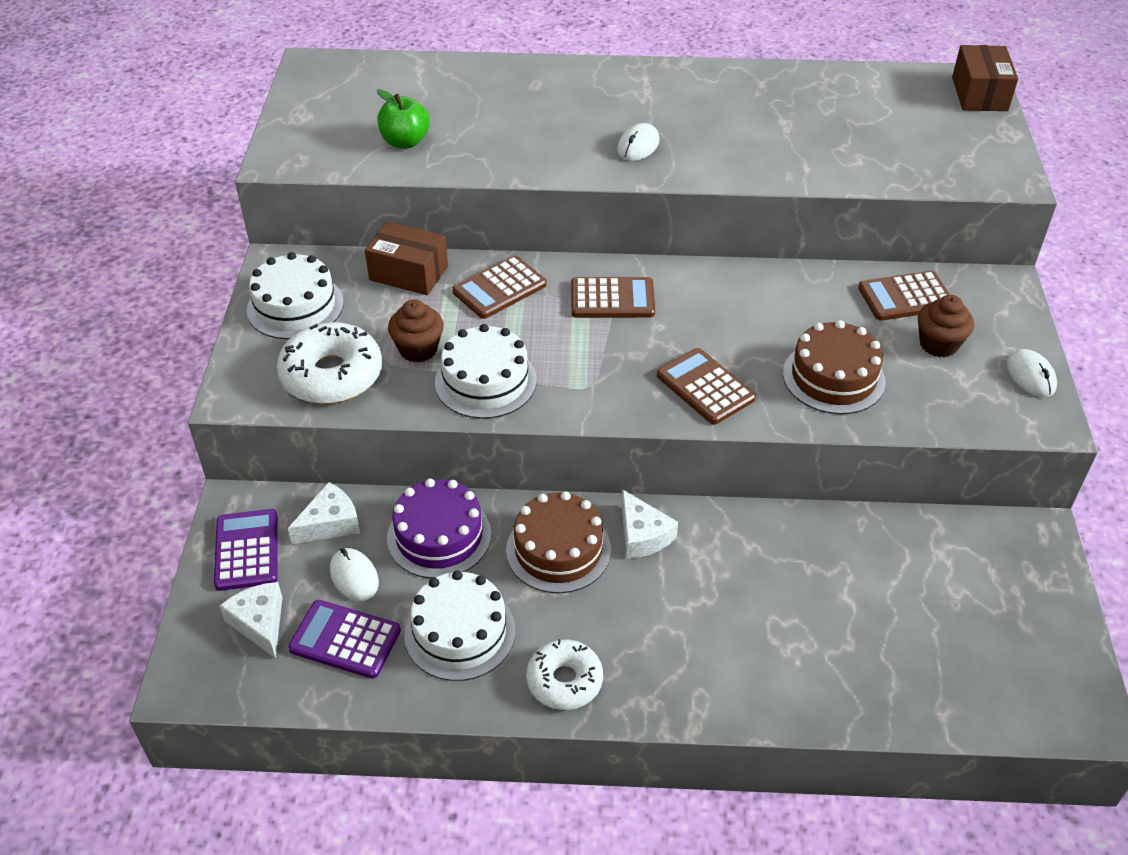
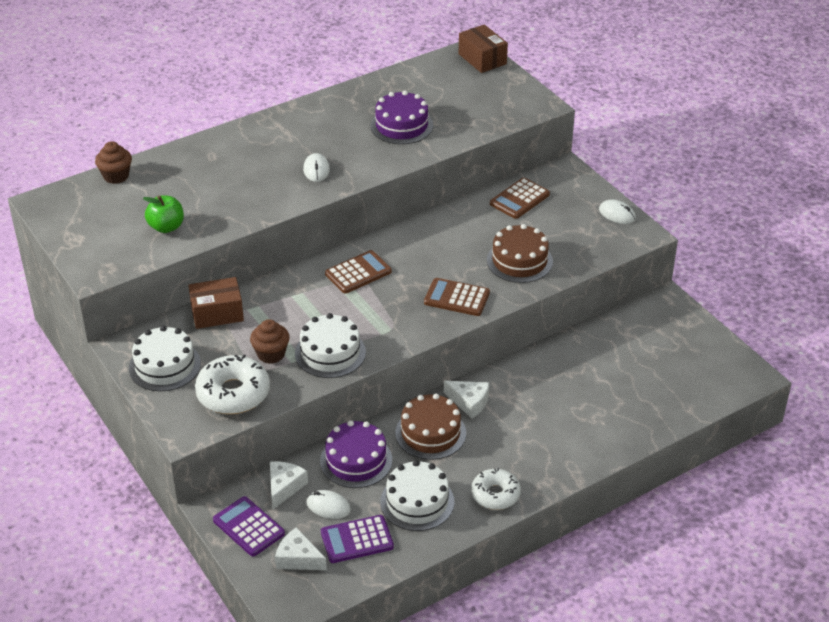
camera: 35 degrees left, 5 degrees down
(499, 288) = (284, 297): brown calculator -> none
(795, 134) = (401, 125): none -> purple cake
(938, 344) = (558, 218): brown cupcake -> brown cupcake (116, 176)

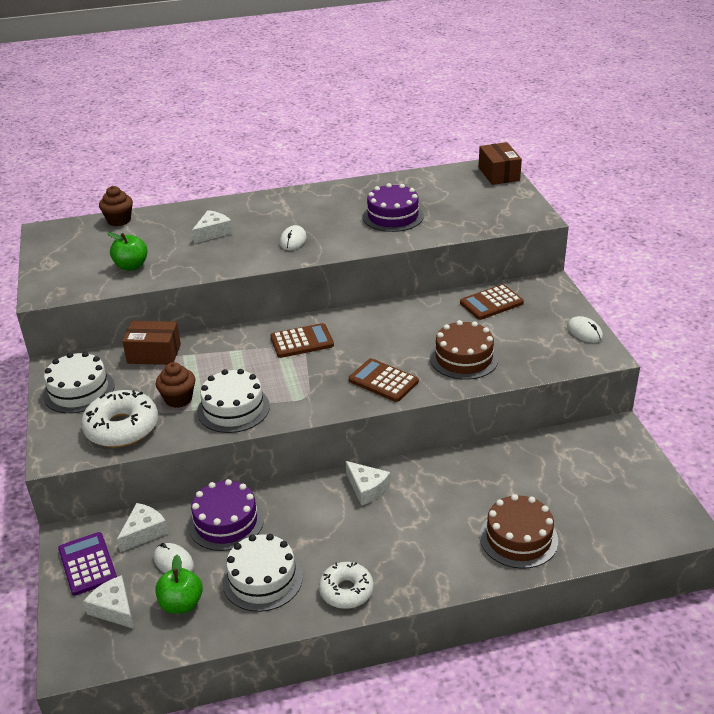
camera: 20 degrees right, 5 degrees down
(228, 174) = (213, 232): none -> white cheese
(357, 540) = (181, 604): purple calculator -> green apple
(430, 433) = (313, 511): brown cake -> brown cake (518, 538)

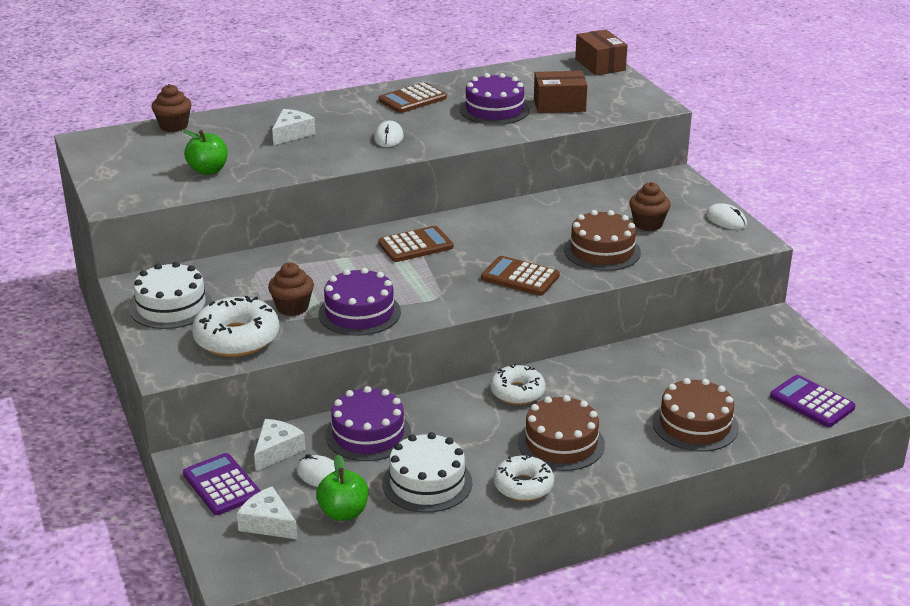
camera: 10 degrees left, 5 degrees down
(154, 354) = (247, 266): brown box -> brown box (559, 105)
(233, 408) = (359, 313): white cake -> purple cake
(367, 489) = (517, 392): white cheese -> white donut
(392, 547) = (561, 443): none -> brown cake
(491, 303) = (617, 198): brown calculator -> brown calculator (412, 99)
(512, 332) = (648, 224): none -> brown cupcake
(634, 522) = (812, 402): none -> purple calculator

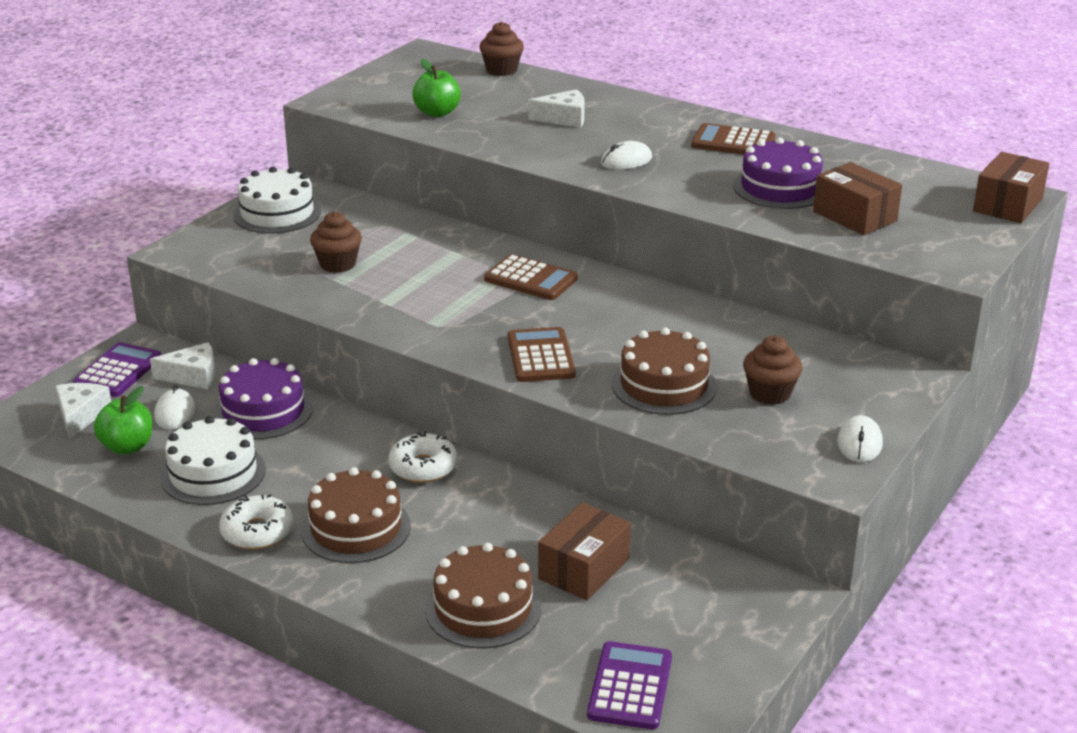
camera: 55 degrees right, 0 degrees up
(237, 338) = (256, 260): white donut -> none
(359, 313) = (366, 298): purple cake -> none
(688, 375) = (584, 569): none -> brown box

